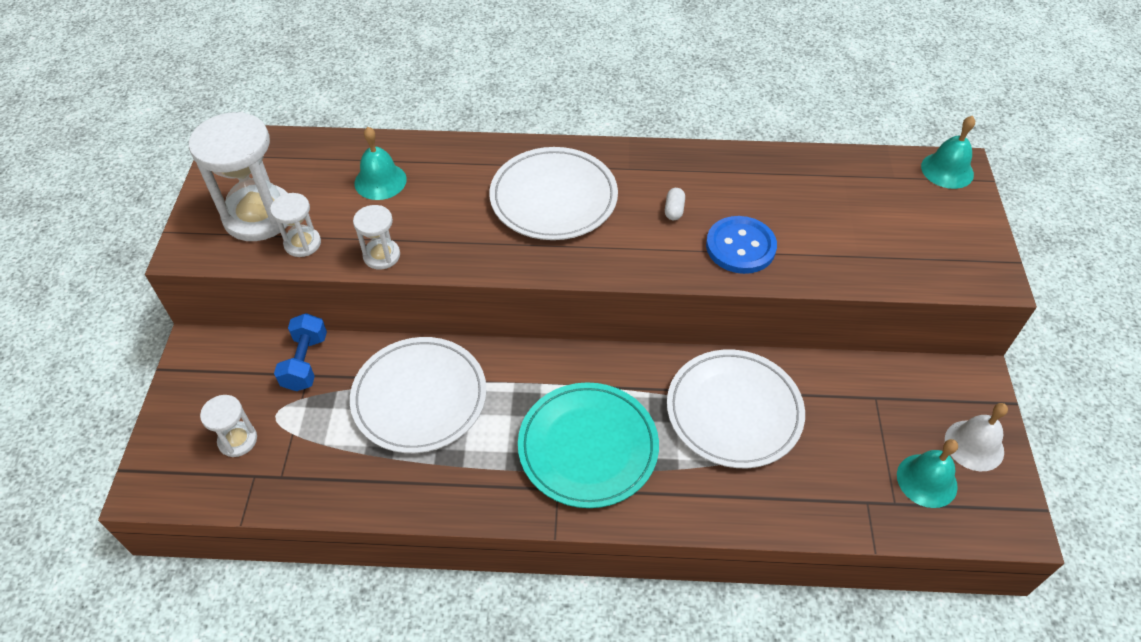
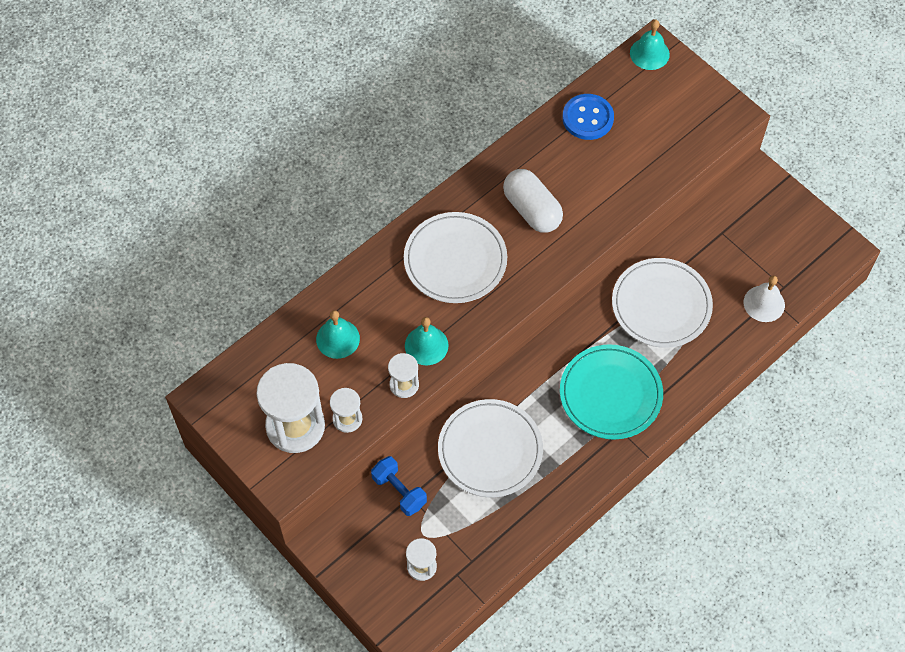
camera: 45 degrees left, 10 degrees up
(674, 210) = (532, 210): white capsule -> white capsule, size x2.48
(740, 247) = (593, 204): blue button -> blue button (587, 118)
(927, 480) = (787, 260): turquoise bell -> turquoise bell (426, 345)
(974, 445) = (791, 219): white bell -> white bell (764, 303)

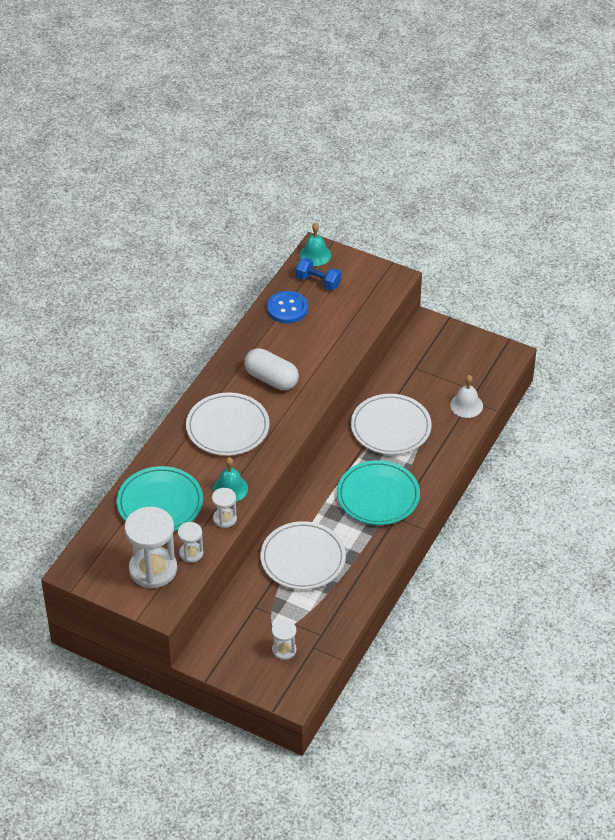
camera: 20 degrees left, 15 degrees down
(338, 338) = (160, 503): turquoise bell -> turquoise plate
(399, 491) = (245, 606): blue dumbbell -> blue dumbbell (318, 281)

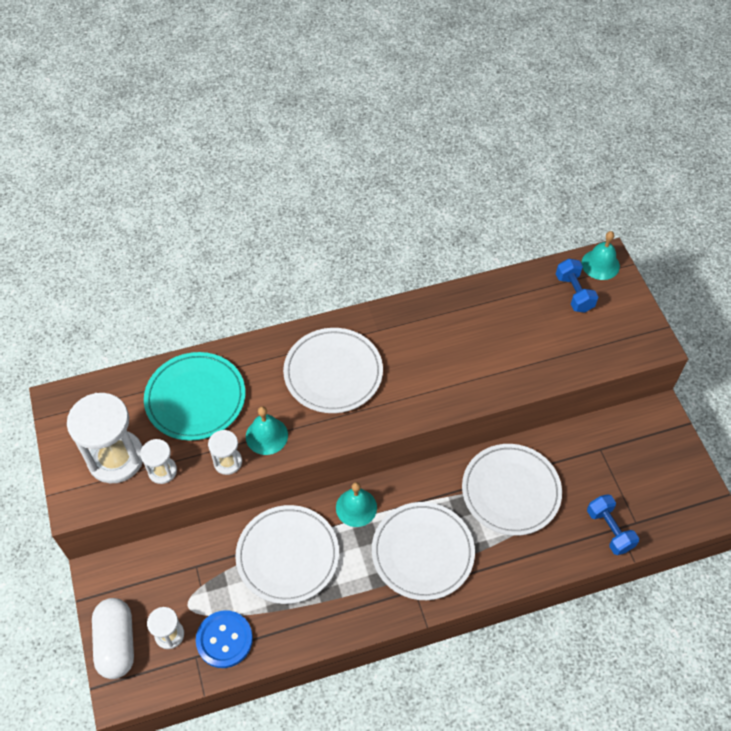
camera: 45 degrees right, 10 degrees up
(271, 379) = (424, 356): white capsule -> white capsule (116, 643)
(287, 308) = (516, 298): blue button -> blue button (224, 640)
(312, 504) = (356, 507): none -> turquoise bell
(378, 496) = (422, 552): turquoise plate -> white plate
(466, 405) = (609, 530): white bell -> blue dumbbell

